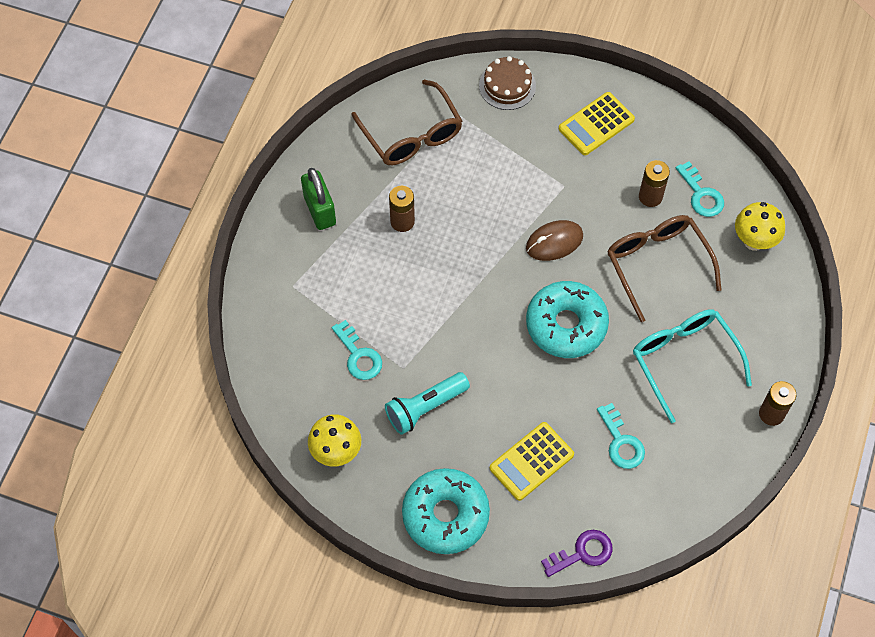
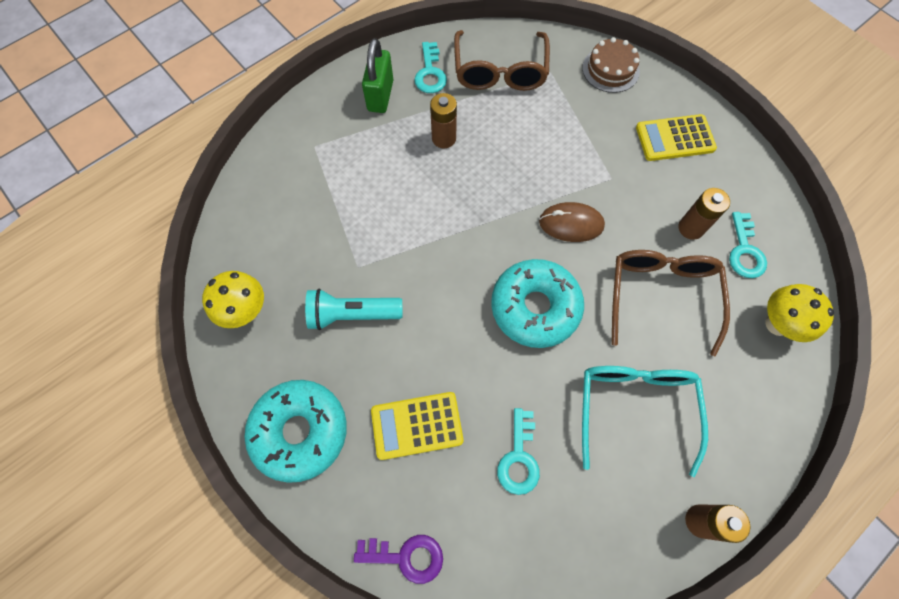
camera: 30 degrees right, 5 degrees up
(358, 355) = (327, 234): turquoise key -> turquoise key (430, 73)

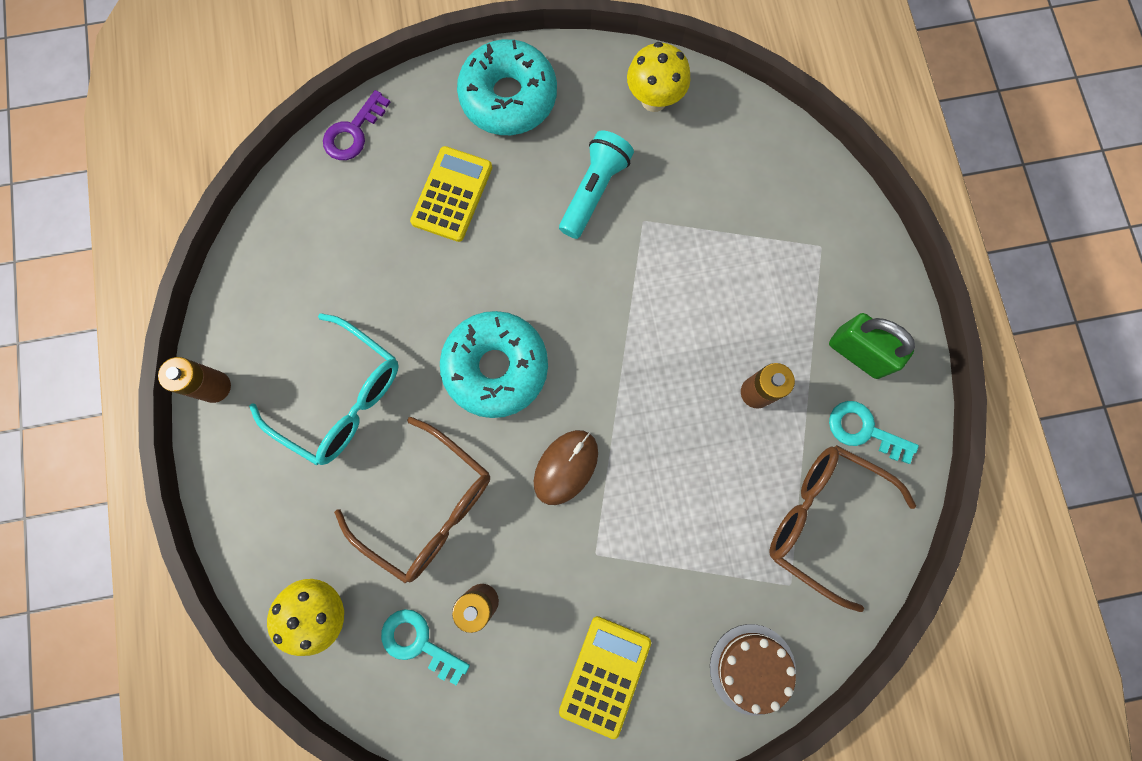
camera: 120 degrees right, 10 degrees up
(519, 458) = (368, 265): turquoise key -> none

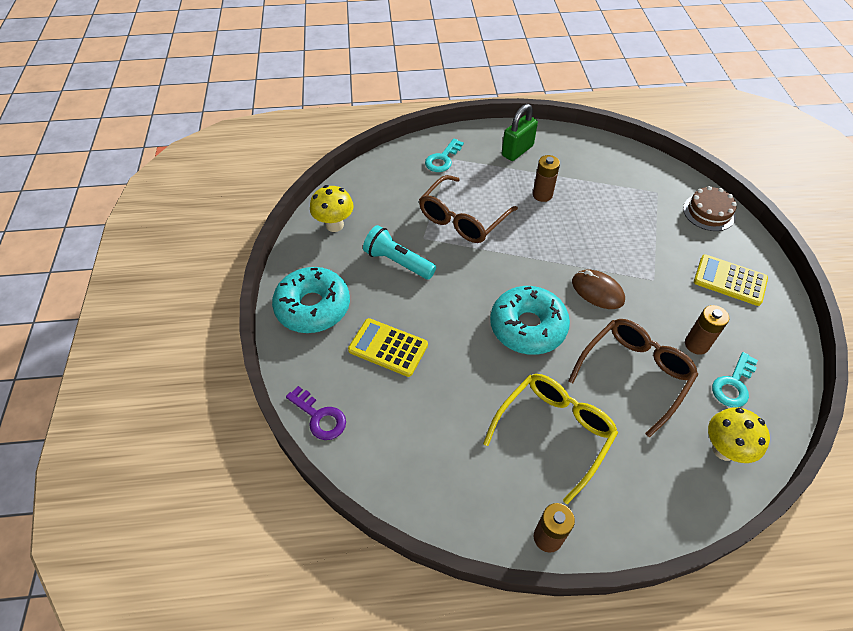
camera: 85 degrees left, 25 degrees down
(342, 398) = (554, 431): turquoise glasses -> yellow glasses
(822, 518) = (616, 175): brown glasses -> brown glasses (462, 219)
(864, 430) = (563, 153): turquoise key -> turquoise key (443, 159)

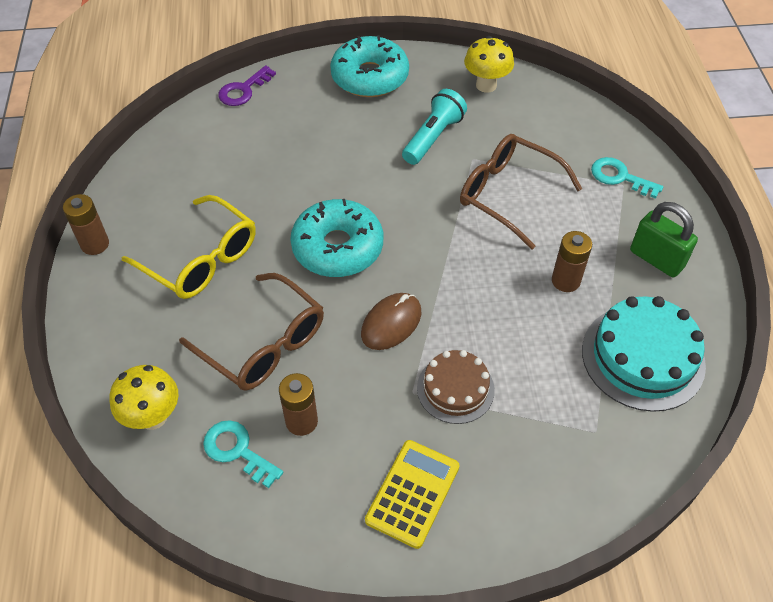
camera: 90 degrees right, 0 degrees up
(388, 347) = (316, 132): yellow calculator -> none
(597, 166) = (643, 357): none -> turquoise cake
(709, 212) = (558, 499): brown cake -> brown cake (455, 389)

